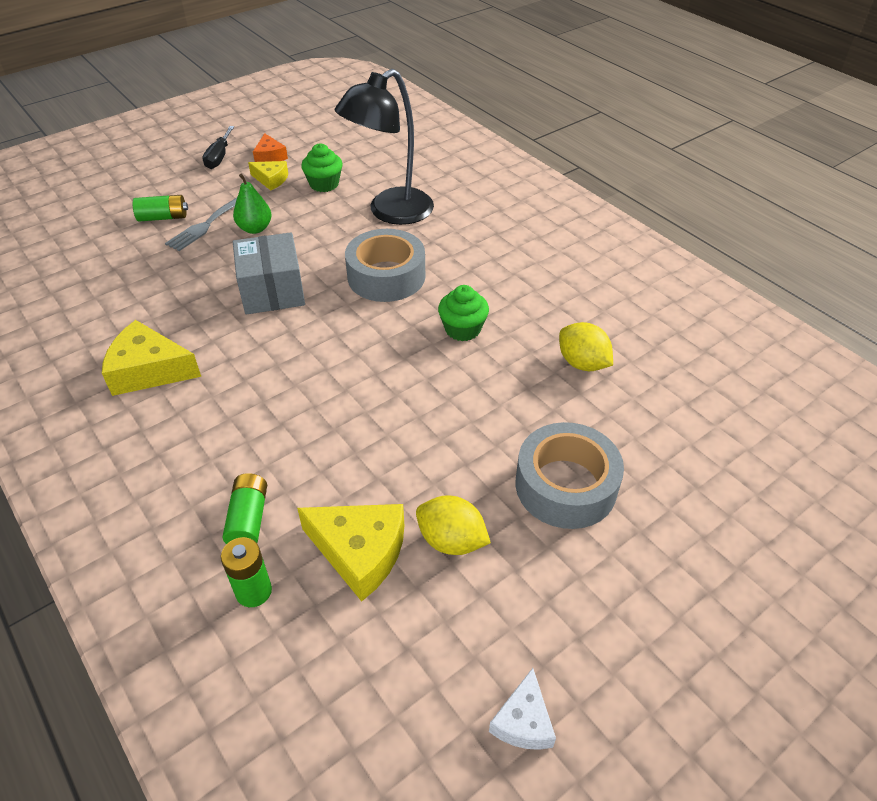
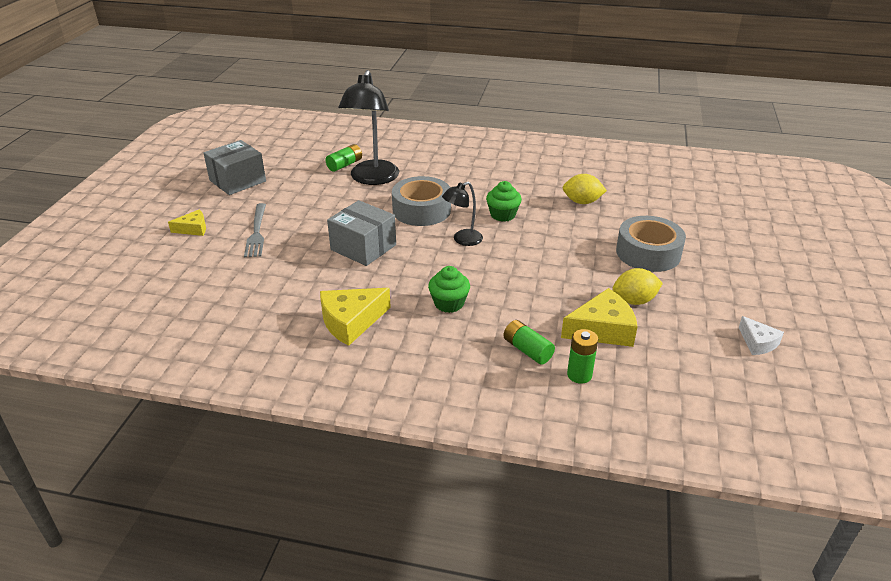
camera: 40 degrees left, 10 degrees down
(163, 217) = (215, 244): green battery -> green battery (345, 165)
(219, 157) = (198, 195): black screwdriver -> none
(255, 228) = (296, 222): green pear -> none
(270, 156) = (237, 181): orange cheese -> grey box
(271, 179) = (261, 193): yellow cheese -> yellow cheese (193, 229)
(324, 184) = (304, 181): green cupcake -> green cupcake (449, 303)
(376, 337) = (462, 240): none -> black lamp

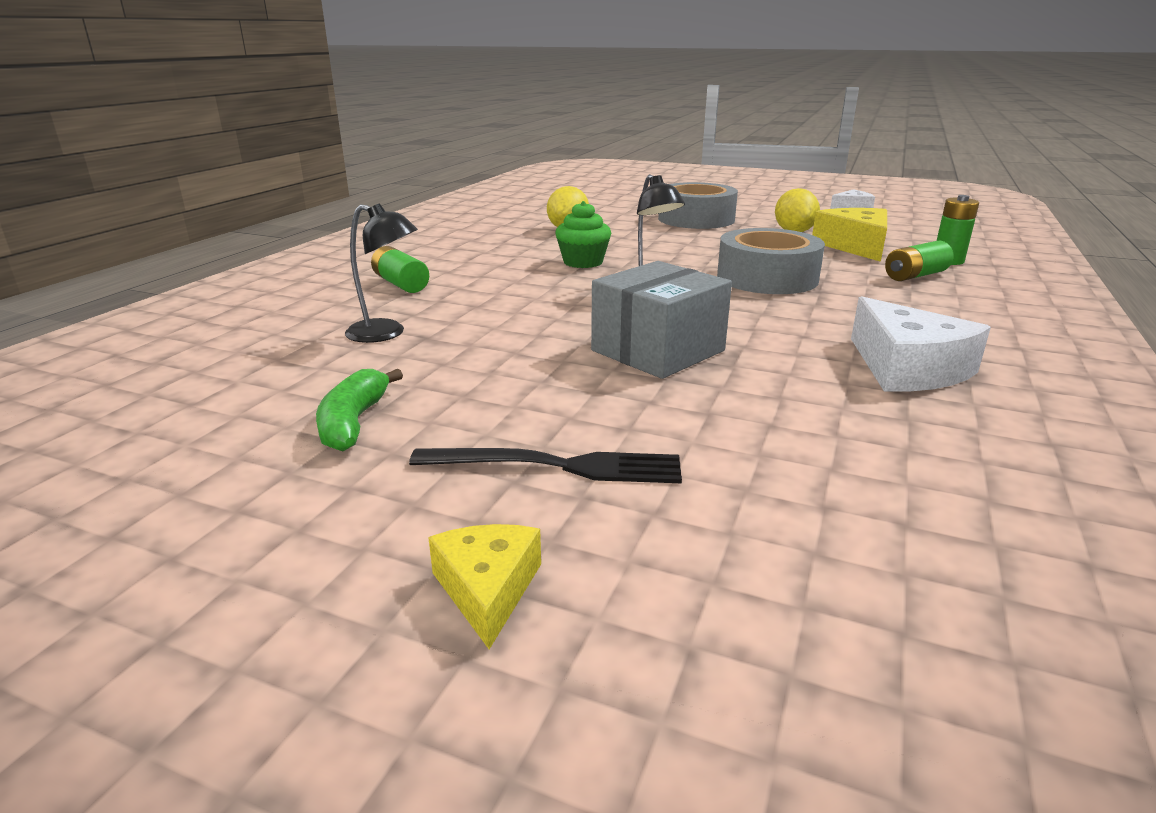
camera: 80 degrees left, 10 degrees down
(237, 181) = (212, 505): grey box -> none
(256, 232) = (557, 466): grey fork -> black fork
(288, 190) = (353, 422): none -> green banana
(345, 165) = (290, 356): green battery -> green battery (401, 284)
(351, 322) = (907, 368): yellow cheese -> white cheese
(372, 179) = (386, 333): black lamp -> black lamp, size x0.53
(421, 210) = (541, 304): grey tape -> grey tape (767, 278)
(449, 303) = (826, 304): green cupcake -> none

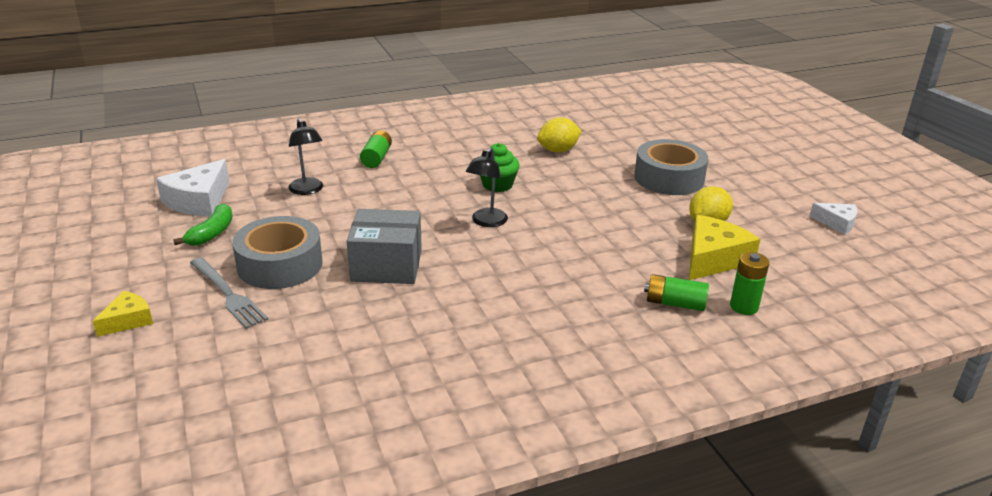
camera: 45 degrees right, 5 degrees up
(353, 422) = (212, 233): green banana -> green banana turned 150 degrees clockwise
(557, 466) = (228, 294): black fork -> grey fork
(767, 278) = (570, 252): grey tape -> grey tape (280, 264)
(907, 368) = (469, 348): white cheese -> white cheese (199, 201)

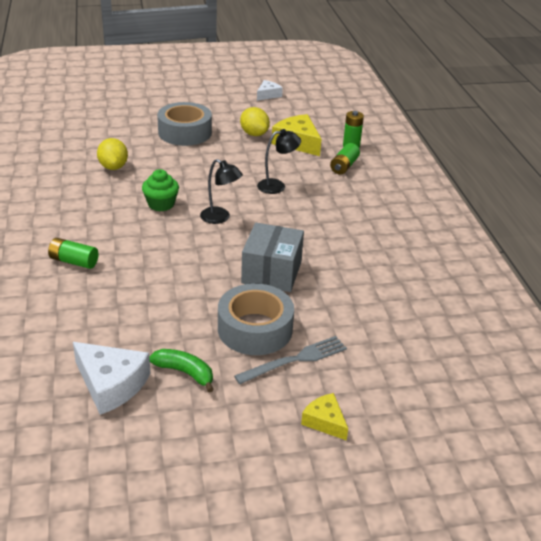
camera: 80 degrees left, 5 degrees up
(308, 190) = (122, 308): black lamp -> black lamp (277, 186)

